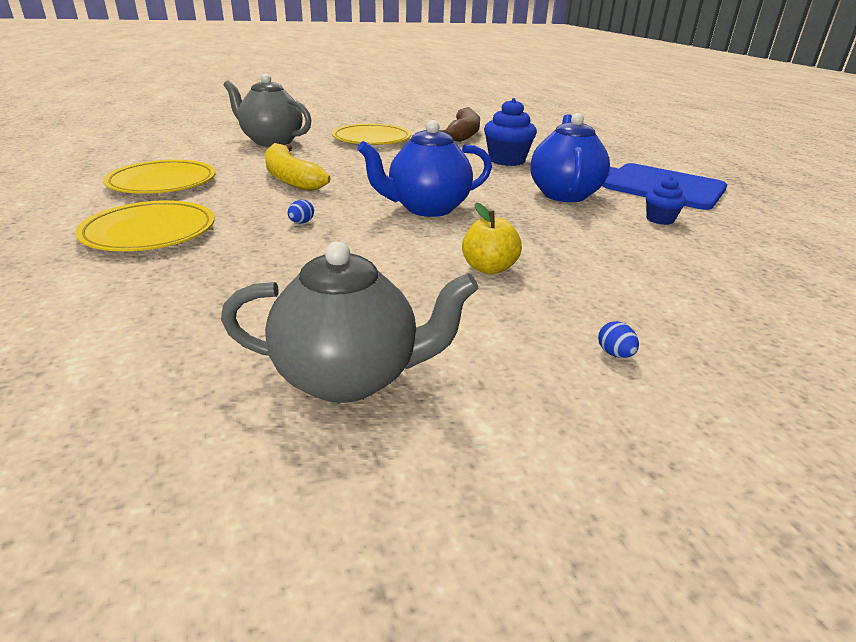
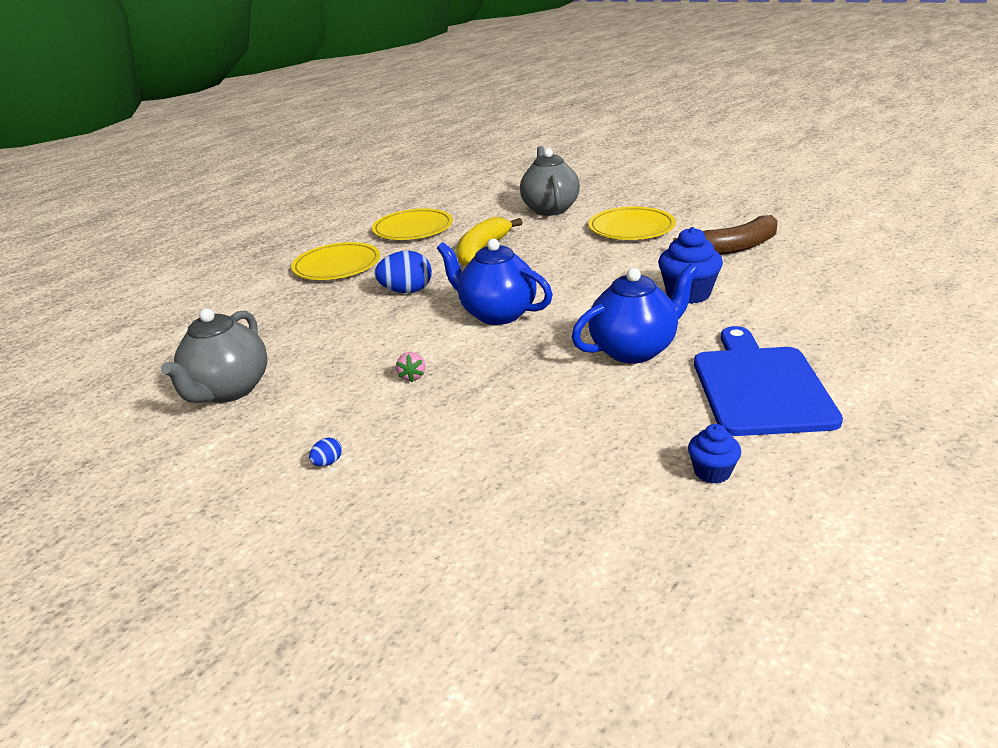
camera: 60 degrees right, 0 degrees up
(301, 222) = (407, 291): blue egg -> blue egg, size x2.24
(349, 377) = (229, 390): grey teapot -> grey teapot turned 45 degrees clockwise
(489, 268) = (412, 376): yellow apple -> pink strawberry
(660, 219) = (641, 415): blue cupcake -> blue cupcake (712, 472)

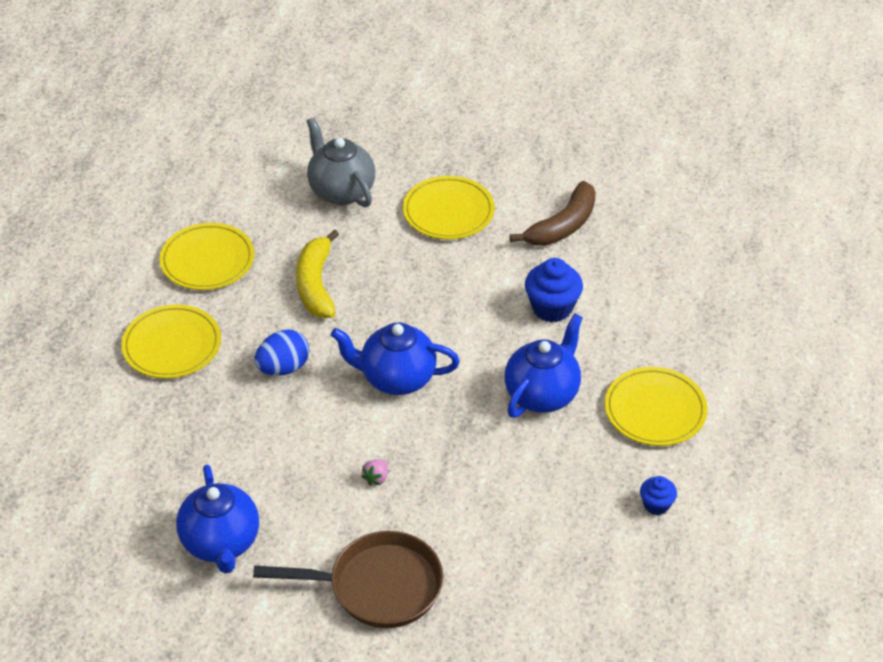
camera: 30 degrees left, 15 degrees up
(229, 390) = (221, 543): grey teapot -> blue teapot
(328, 463) = (378, 586): blue egg -> brown pan
(412, 376) = (376, 478): pink strawberry -> pink strawberry turned 60 degrees clockwise
(760, 386) = (655, 410): blue cutting board -> yellow plate

